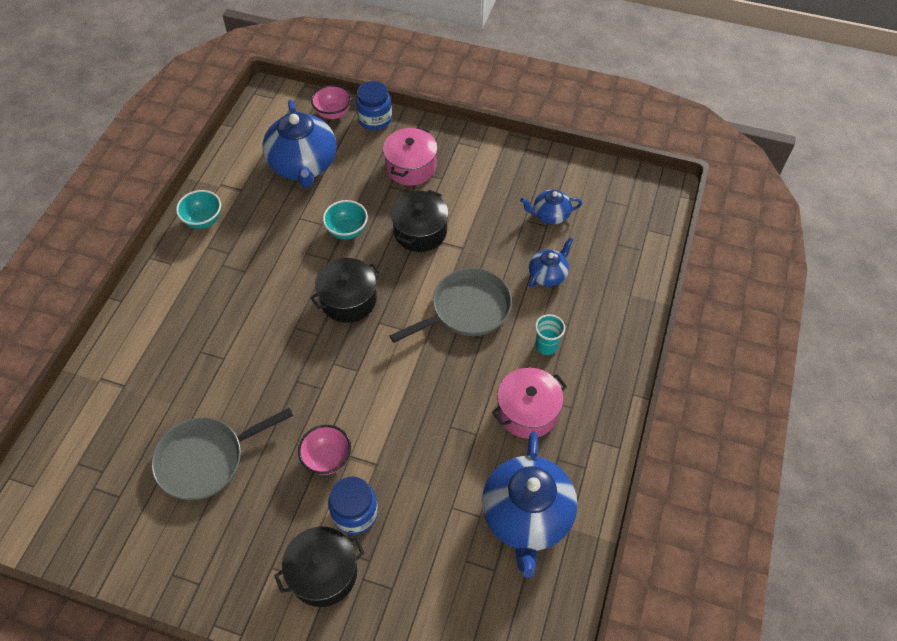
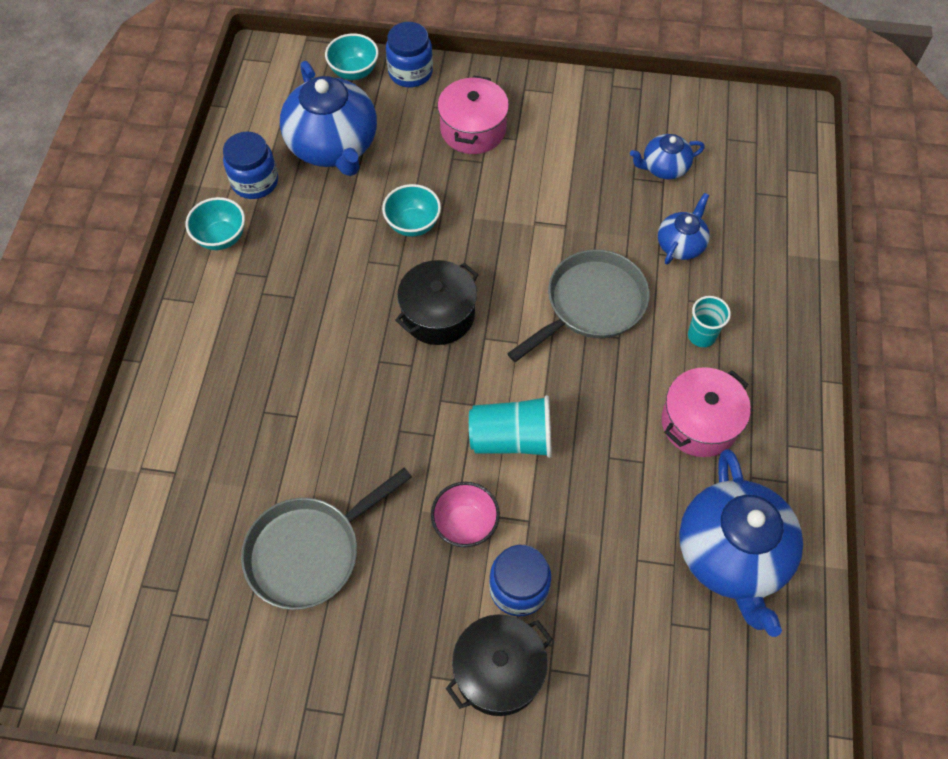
camera: 10 degrees left, 5 degrees up
(239, 183) = (255, 182): none -> blue jar
(333, 113) = (354, 72): pink bowl -> turquoise bowl
(379, 400) = (511, 438): none -> turquoise cup
(420, 231) = (506, 212): black pot -> none

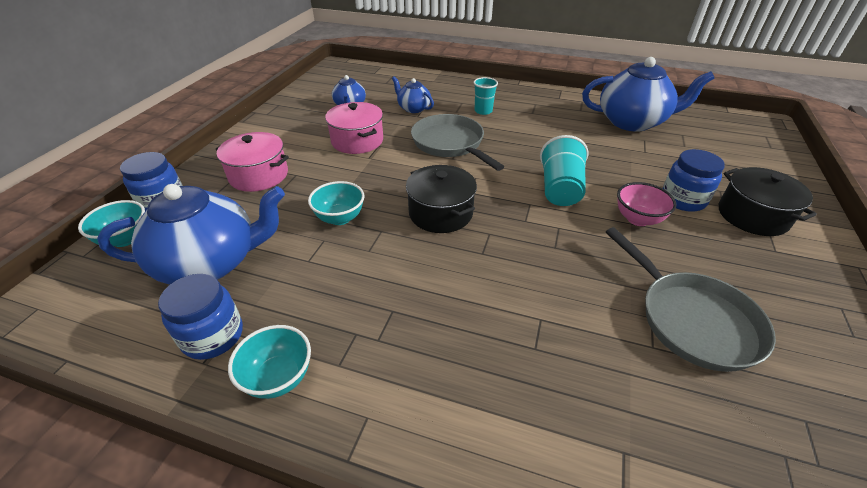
camera: 80 degrees left, 20 degrees down
(699, 422) = (545, 119): pink pot -> pink pot (357, 141)

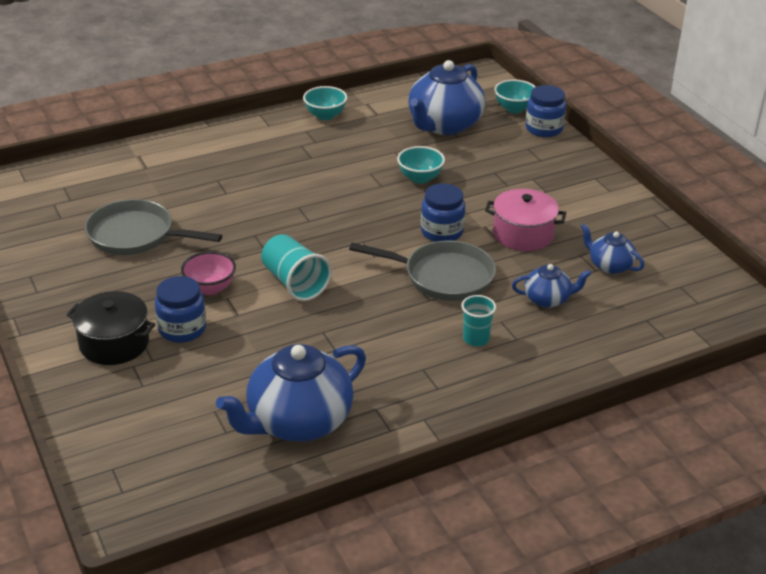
camera: 135 degrees right, 5 degrees down
(213, 336) = (380, 110): blue jar -> blue jar (442, 232)
(259, 175) = (530, 171): pink pot -> none
(440, 213) = (360, 215): black pot -> none

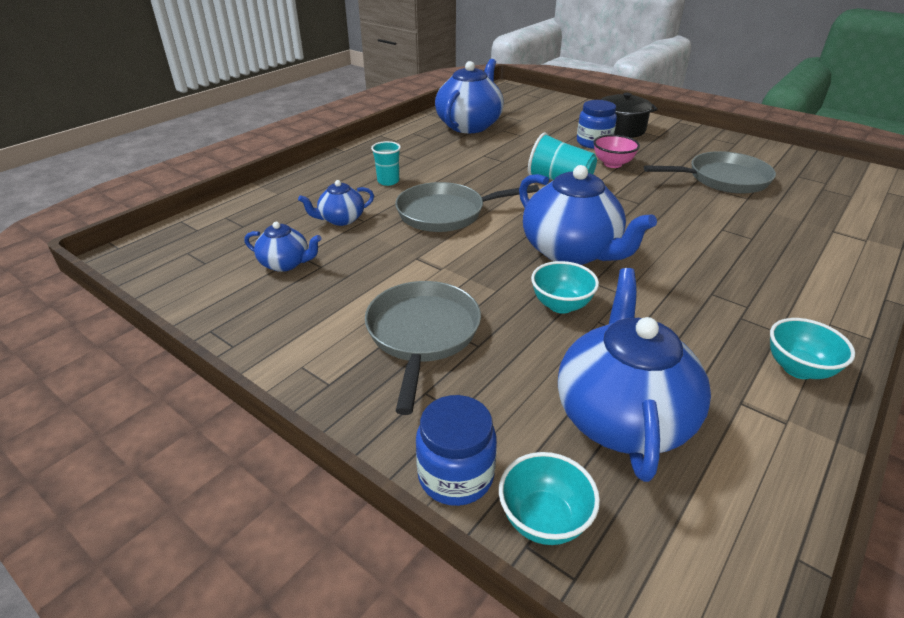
camera: 155 degrees right, 0 degrees up
(370, 210) = (571, 251): none -> blue teapot
(442, 232) = (480, 250): blue jar -> none
(523, 234) = (393, 271): pink pot -> none
(526, 187) = (422, 335): none -> grey pan

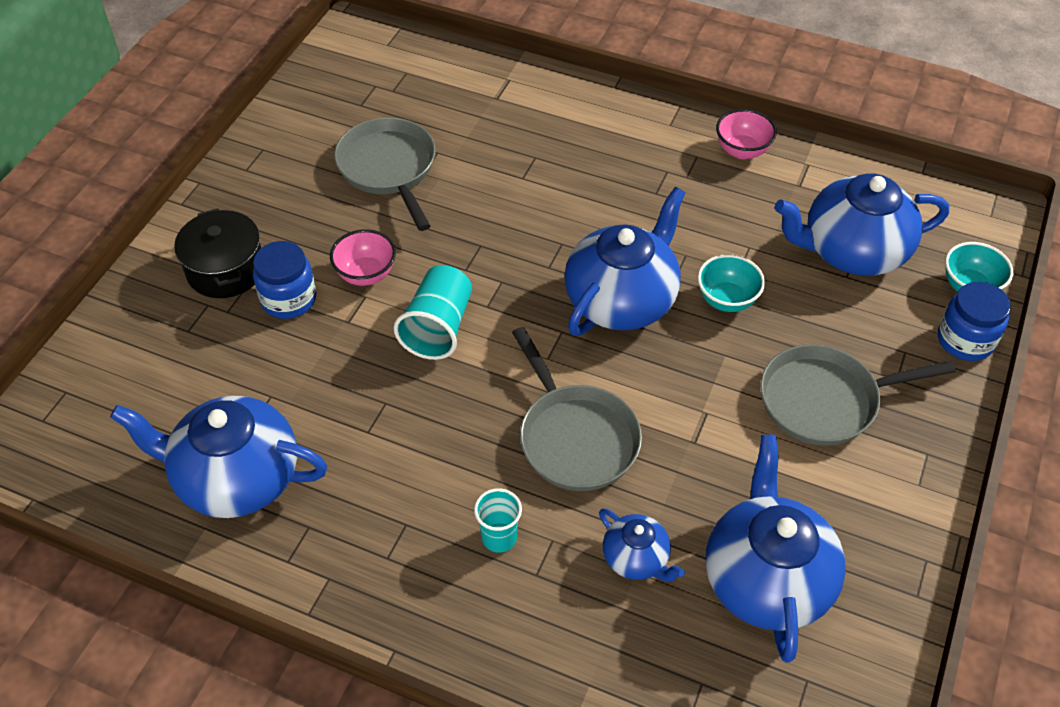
camera: 105 degrees left, 15 degrees up
(285, 263) = (766, 579): blue teapot -> blue teapot, size x1.97
(798, 369) = (742, 151): turquoise bowl -> pink bowl

